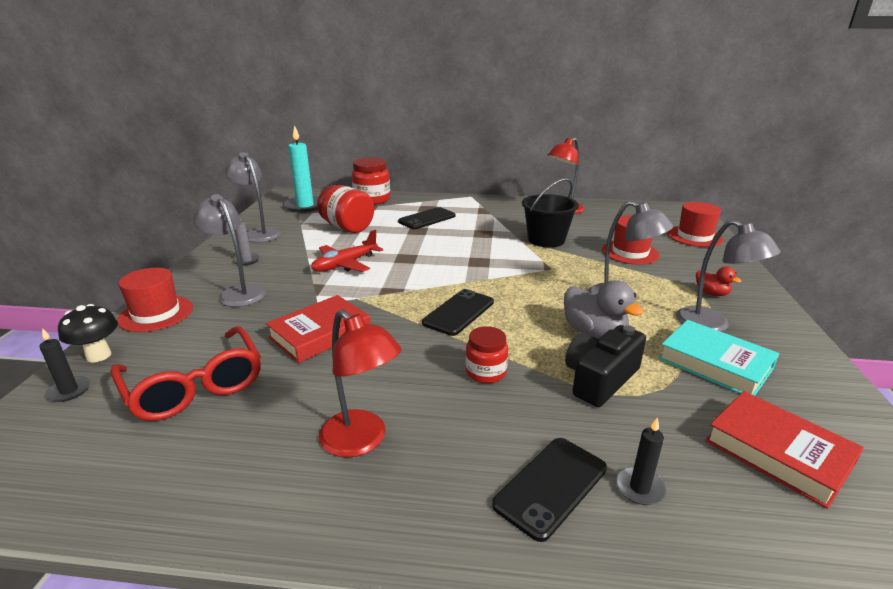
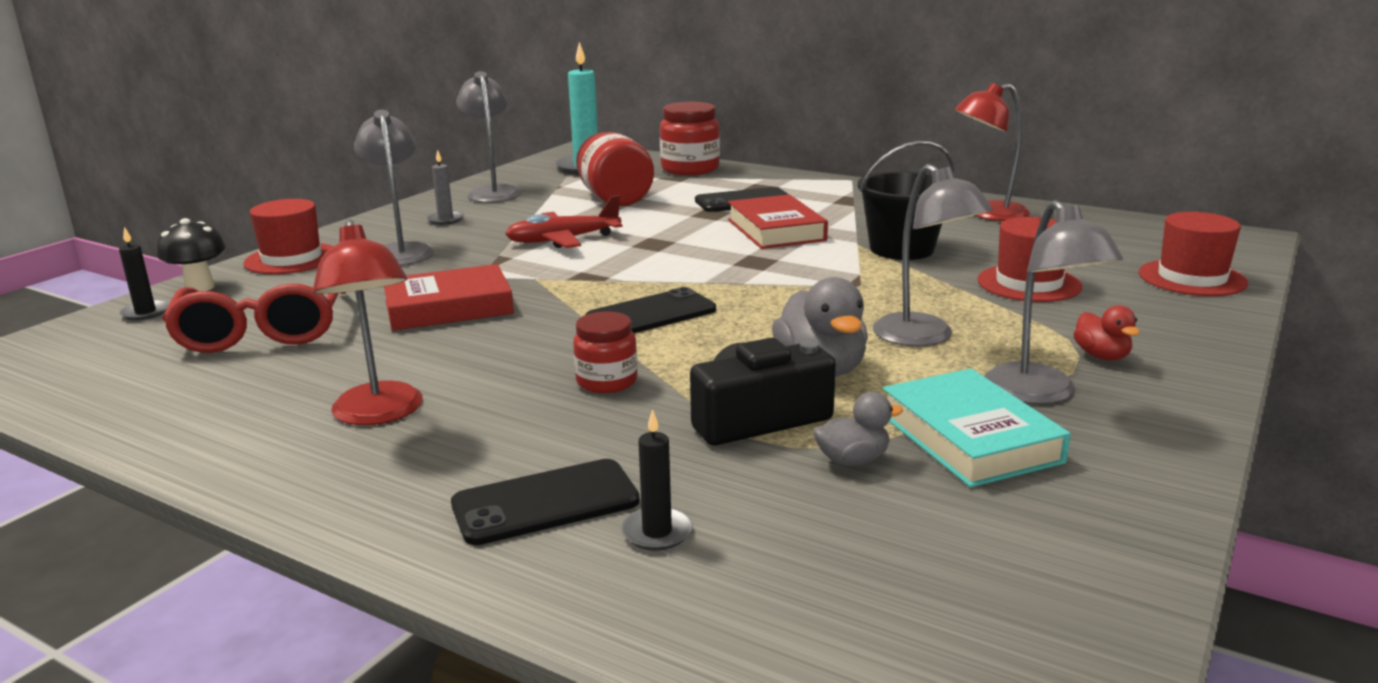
camera: 25 degrees right, 5 degrees down
(679, 396) = (852, 460): none -> grey duck
(778, 452) = (918, 549): red book -> red book (776, 230)

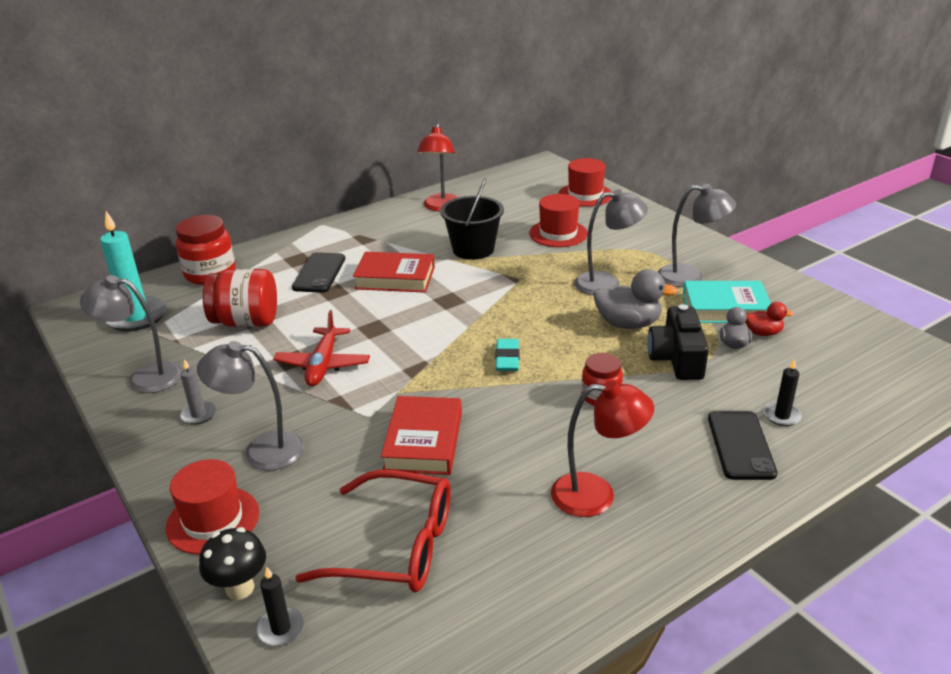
camera: 65 degrees left, 10 degrees up
(651, 314) = (507, 358): black phone -> turquoise eraser
(1102, 356) = (659, 248): red duck -> red duck (763, 333)

